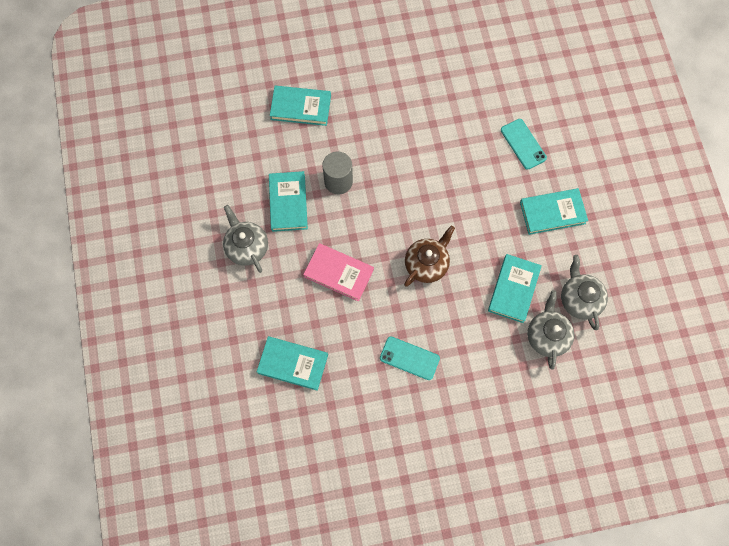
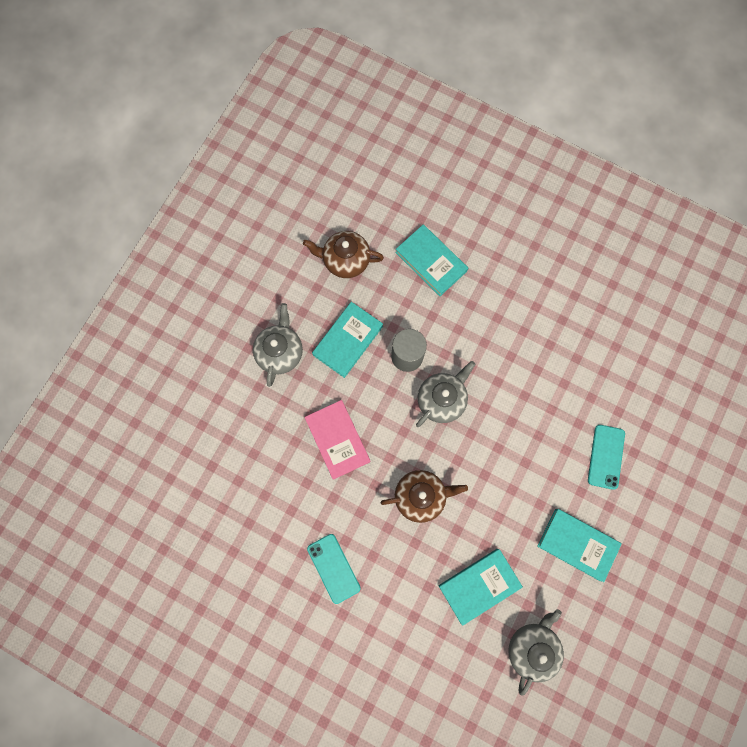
camera: 40 degrees right, 5 degrees up
(239, 151) = (345, 260): none -> brown teapot
(293, 364) = (232, 488): turquoise book -> none
(547, 336) = (472, 654): grey teapot -> grey teapot (442, 400)

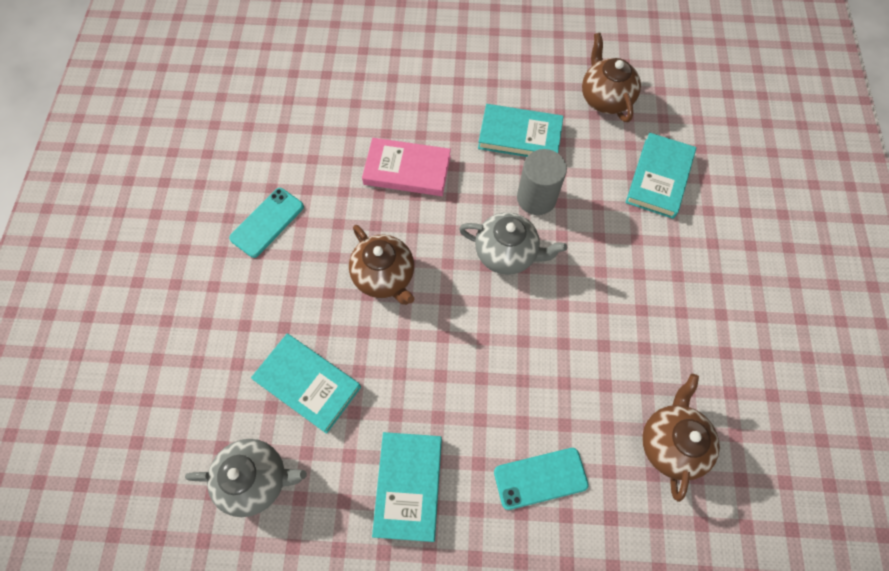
camera: 65 degrees right, 10 degrees down
(280, 352) = (472, 83): grey teapot -> none
(337, 440) = (407, 170): pink book -> pink book turned 60 degrees clockwise
(617, 363) = (671, 443): none -> brown teapot

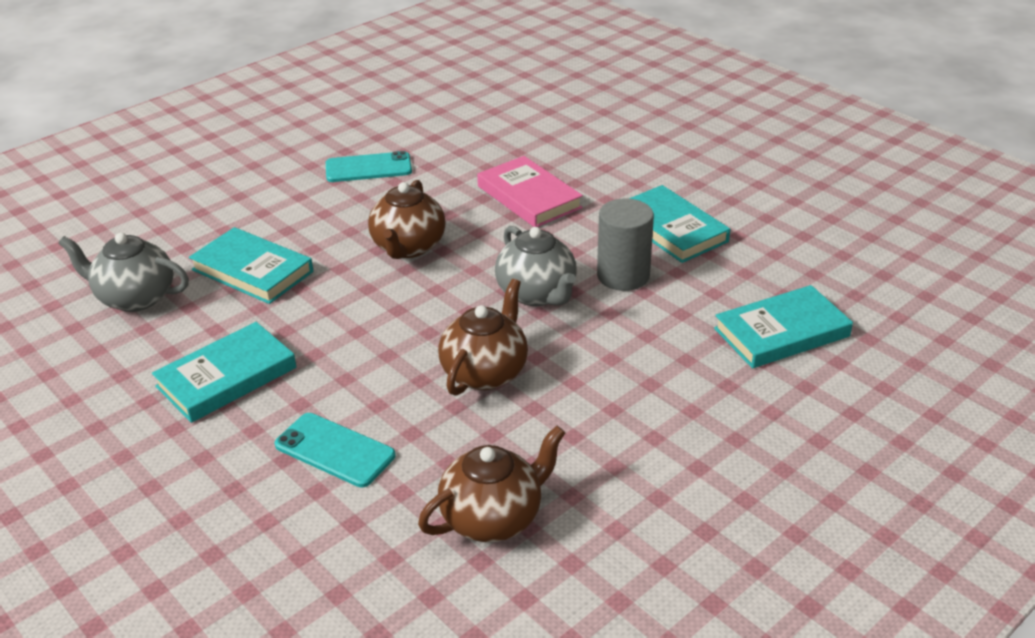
camera: 45 degrees right, 30 degrees down
(256, 479) = (135, 297): grey teapot -> grey teapot turned 150 degrees clockwise
(308, 384) = (252, 271): turquoise book -> turquoise book turned 45 degrees counterclockwise
(605, 98) = (806, 249): brown teapot -> brown teapot (485, 372)

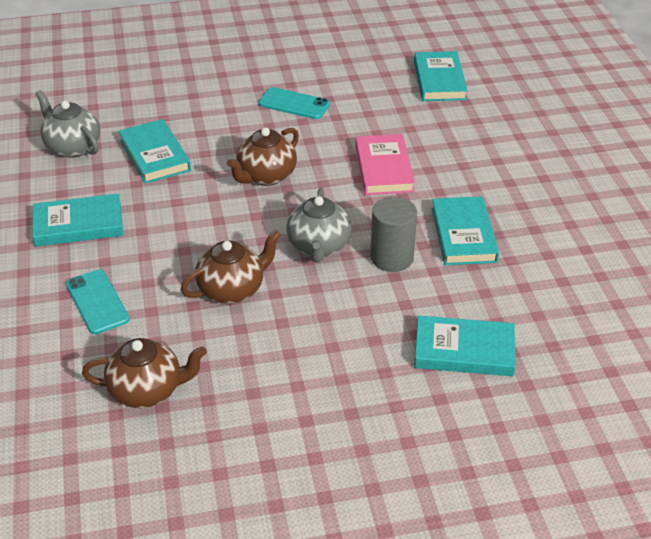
camera: 30 degrees right, 5 degrees up
(502, 100) = (439, 80): none -> turquoise book

